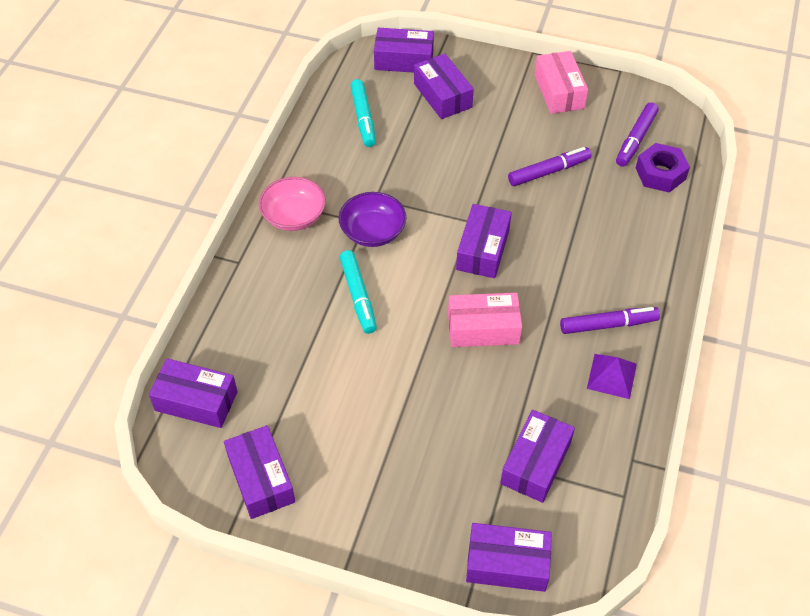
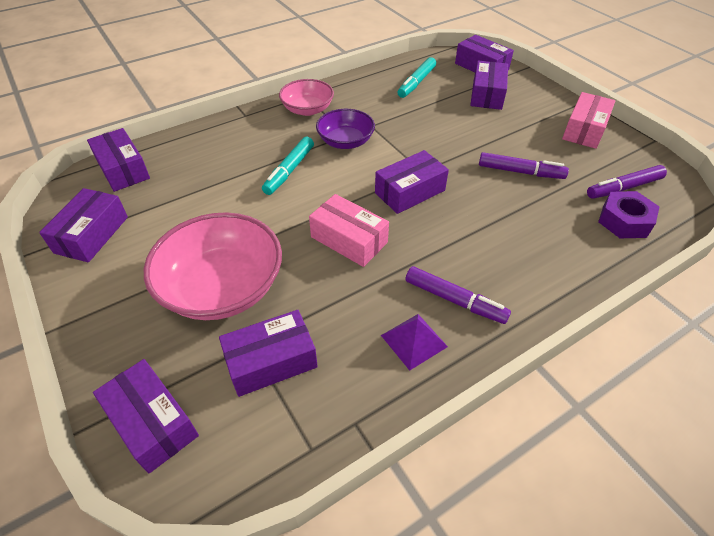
camera: 40 degrees right, 5 degrees down
(434, 438) = (222, 288): none -> pink bowl

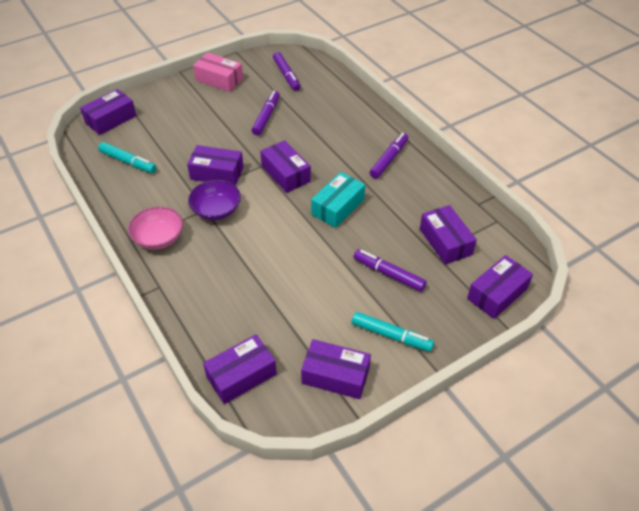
camera: 90 degrees left, 0 degrees up
(222, 288) = (388, 274): pink bowl -> purple marker
(289, 170) = (254, 245): turquoise marker -> turquoise marker (391, 336)
(349, 240) = (338, 207): pink box -> turquoise box
(414, 341) = (421, 178): purple pyramid -> none
(487, 94) = (159, 121): purple box -> purple box (217, 173)
(624, 221) = (318, 82): purple nut -> none

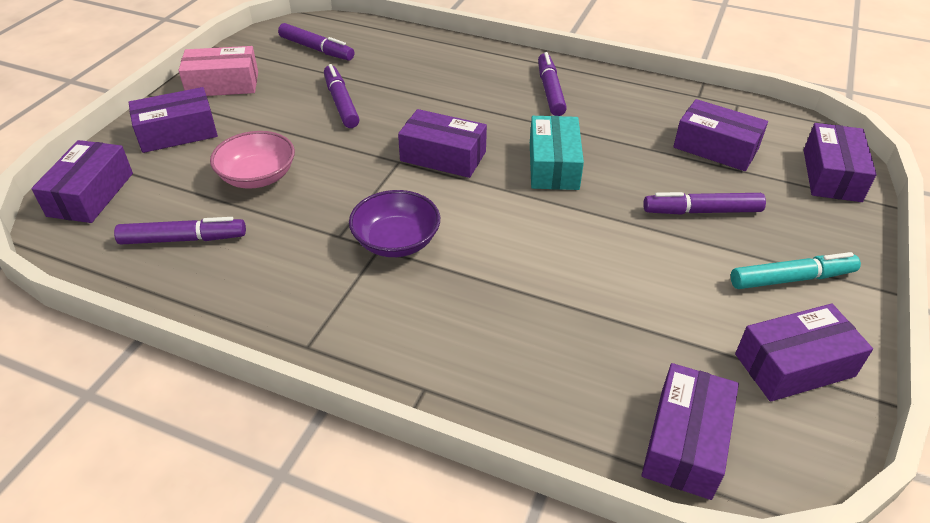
camera: 35 degrees left, 5 degrees down
(128, 162) = (183, 239): turquoise marker -> purple marker
(158, 238) = (348, 320): pink bowl -> pink bowl (258, 177)
(217, 173) = (345, 195): purple box -> purple box (177, 133)

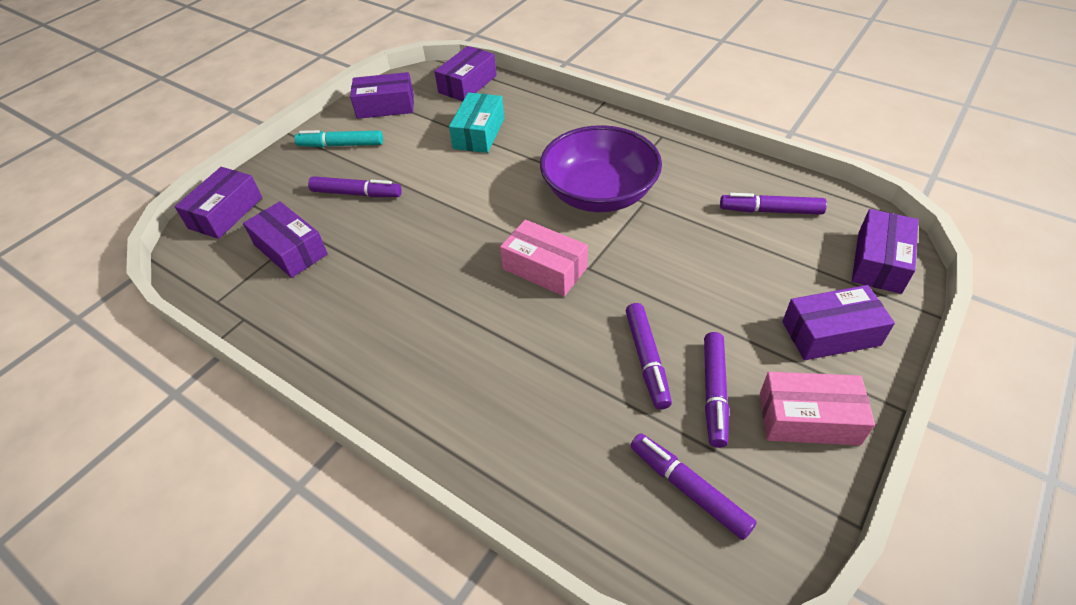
camera: 165 degrees left, 5 degrees up
(258, 177) = (723, 264): pink bowl -> none
(396, 241) = (599, 193): purple bowl -> purple bowl, size x1.69
(443, 156) = (545, 268): purple box -> pink box
(550, 91) = (396, 348): purple marker -> purple marker (714, 393)
(553, 165) = (447, 247): turquoise box -> turquoise box (479, 133)

